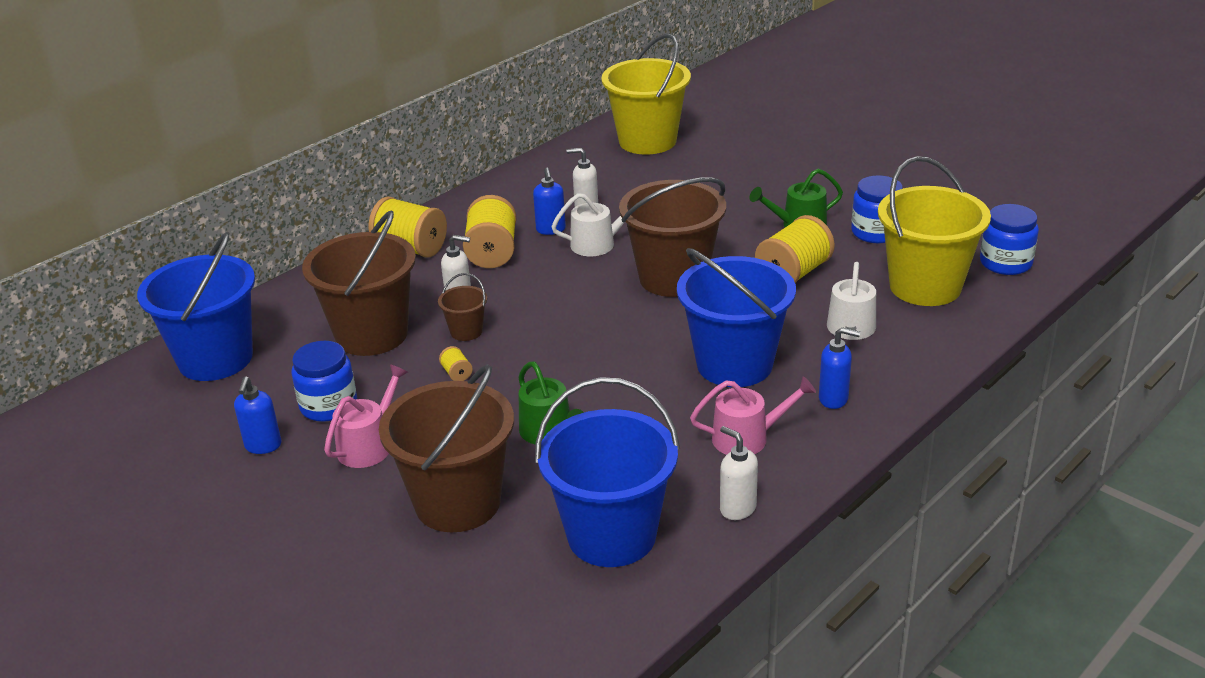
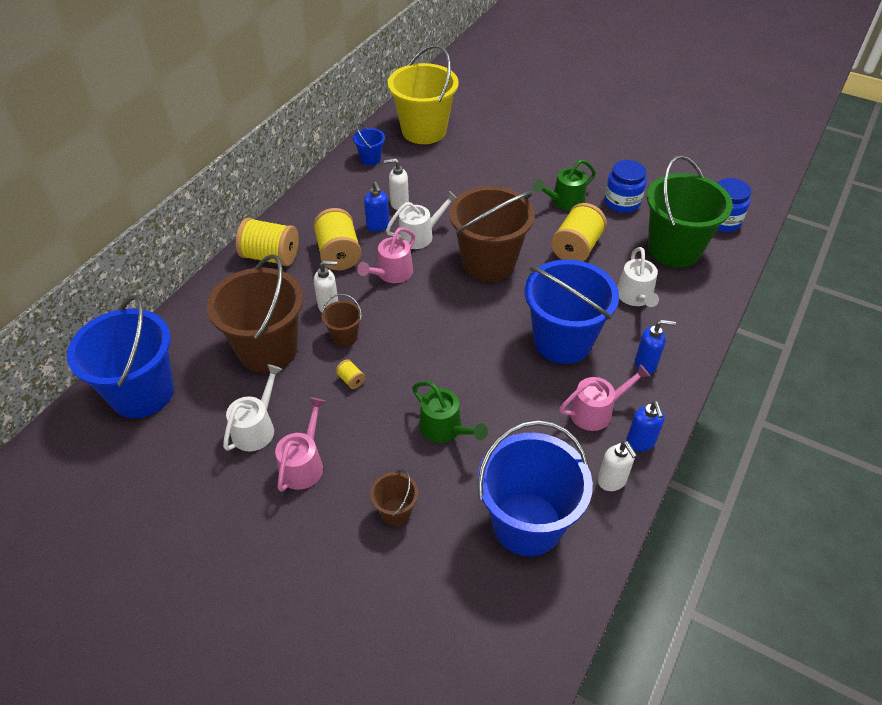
camera: 15 degrees left, 15 degrees up
(263, 446) = (214, 479): blue soap dispenser -> blue soap dispenser (640, 442)
(328, 405) = (256, 428): blue jar -> white watering can
(457, 502) = (395, 511): brown bucket -> brown bucket, size x0.45
(548, 277) = (392, 273): none -> pink watering can
(569, 164) = (370, 159): none -> blue bucket
(737, 508) = (612, 481): white soap dispenser -> white soap dispenser turned 150 degrees counterclockwise
(925, 286) = (674, 249): yellow bucket -> green bucket

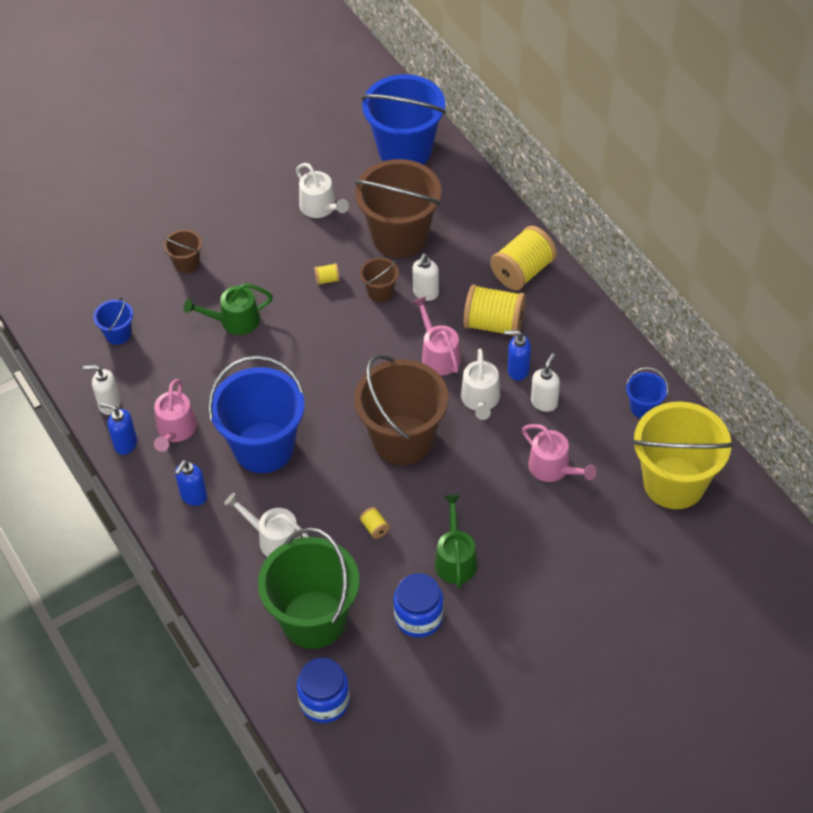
camera: 120 degrees right, 5 degrees up
(303, 464) = (266, 225): pink watering can -> pink watering can (553, 468)
(527, 524) = (118, 334): blue bucket -> blue bucket, size x0.45
(576, 248) = (375, 528): yellow spool -> yellow spool, size x0.43

